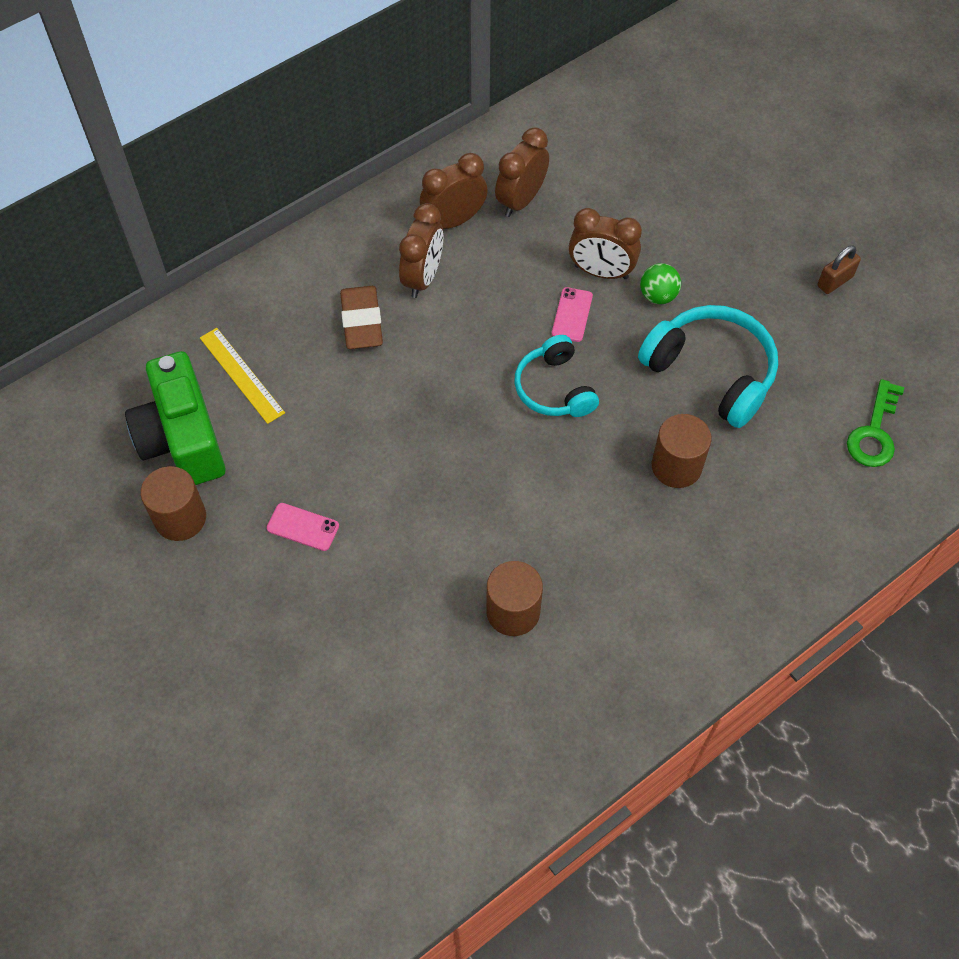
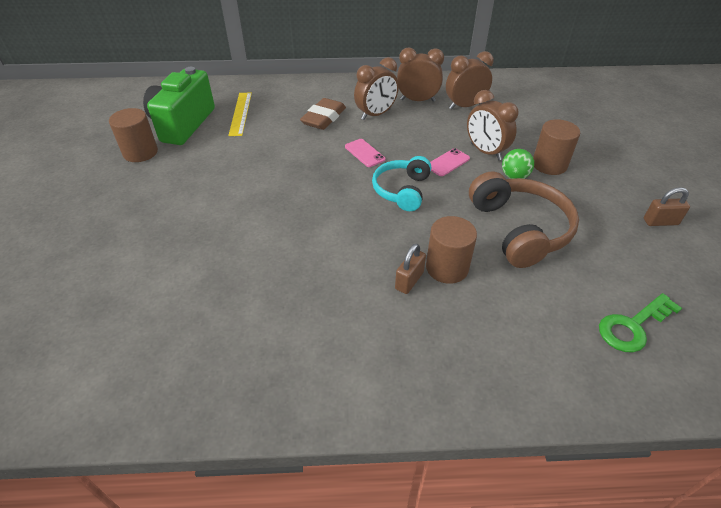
camera: 35 degrees right, 15 degrees down
(303, 527) = (190, 185): pink phone -> pink phone (364, 153)
(513, 611) = (253, 289): brown cylinder -> brown cylinder (549, 164)
(653, 504) = (409, 281): none -> brown padlock
(711, 372) = (520, 229): turquoise headphones -> brown headphones

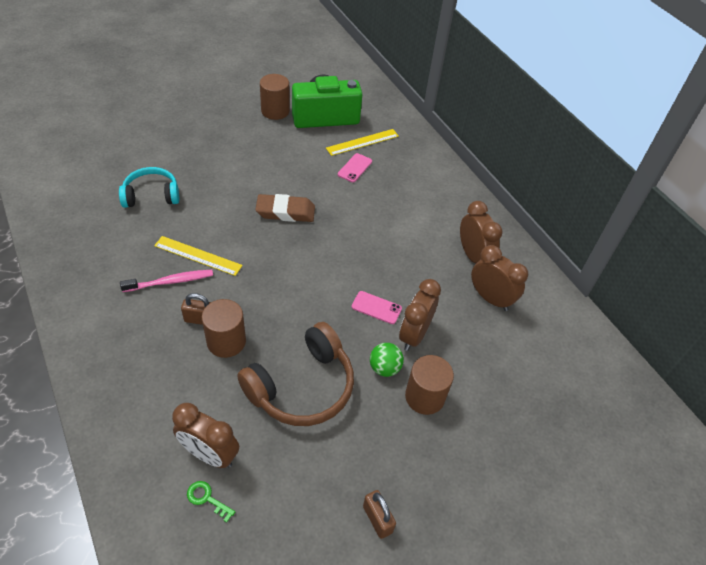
camera: 60 degrees right, 5 degrees up
(316, 262) = (198, 256): none -> yellow ruler
(323, 118) = (391, 196): brown eraser -> brown eraser (285, 212)
(341, 294) = (170, 281): none -> pink toothbrush
(364, 153) = (354, 242): pink phone -> pink phone (355, 168)
(376, 114) = (423, 231): brown clock -> brown clock (210, 454)
(402, 190) = (314, 284): turquoise headphones -> turquoise headphones (151, 195)
(633, 326) = (207, 499): green key -> green key, size x0.57

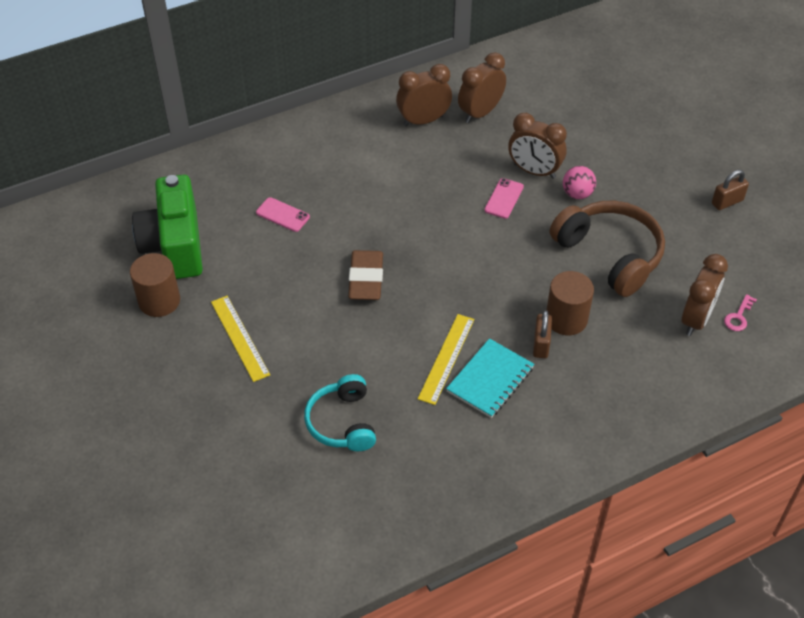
camera: 85 degrees left, 0 degrees up
(170, 281) = (490, 380): pink toothbrush -> turquoise notebook
(207, 499) = (738, 316): green key -> pink key
(362, 142) = (231, 207): yellow ruler -> yellow ruler (240, 337)
(384, 368) = (577, 194): green ball -> pink ball
(424, 397) = (604, 167): brown cylinder -> none

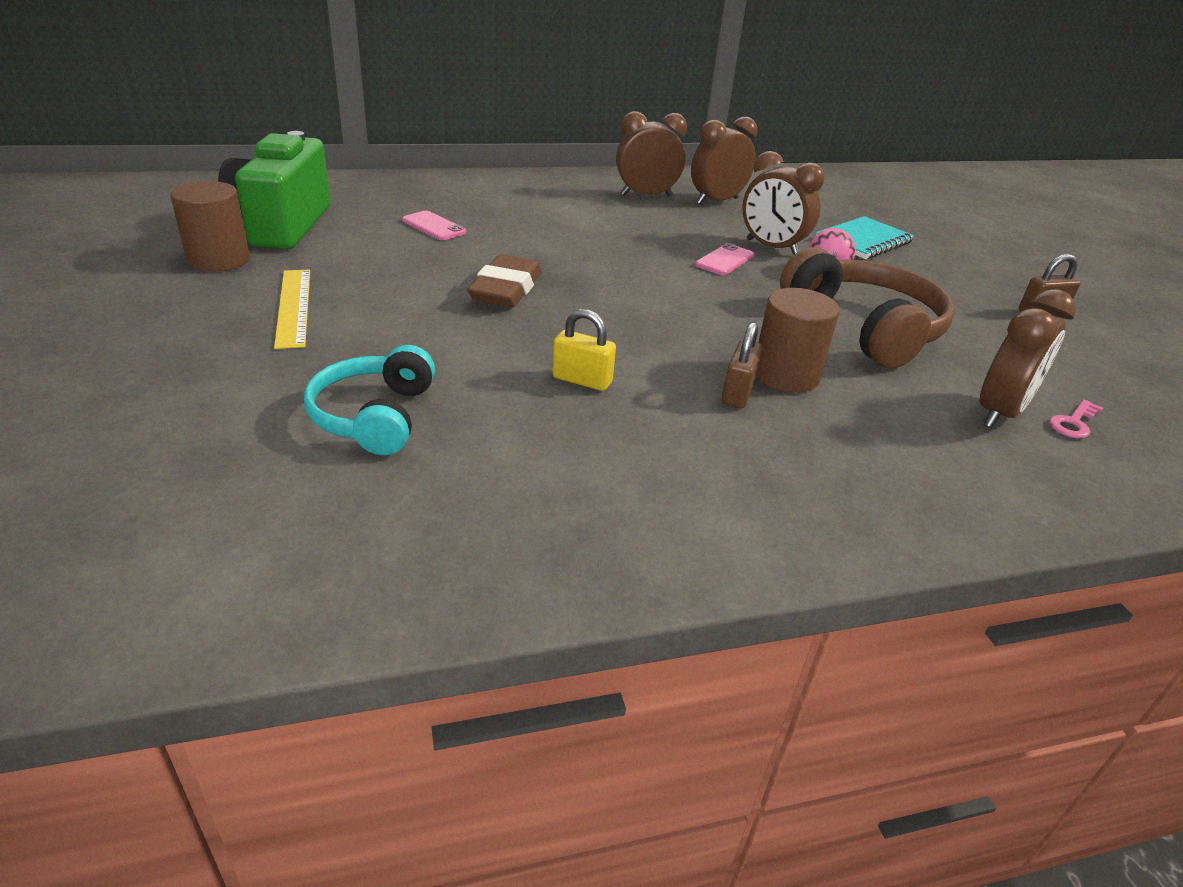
camera: 10 degrees right, 15 degrees down
(446, 358) = (582, 380): yellow ruler -> yellow padlock
(490, 380) = (641, 415): turquoise notebook -> turquoise notebook (863, 241)

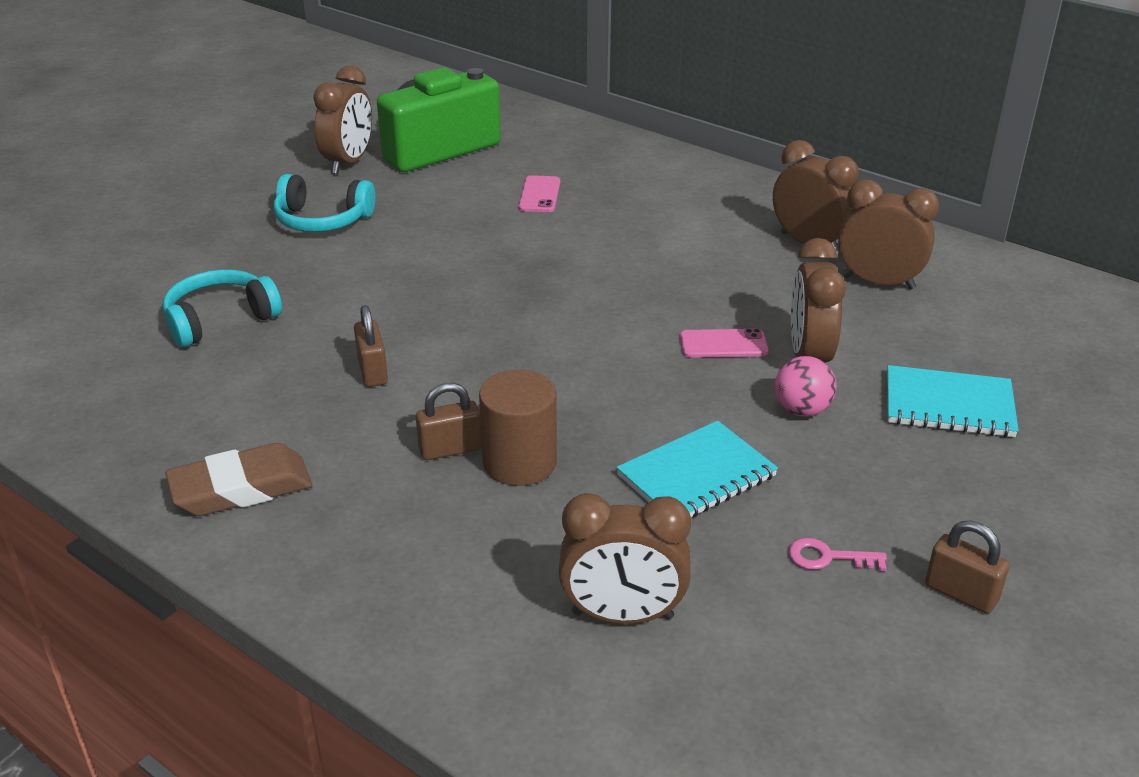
camera: 55 degrees right, 0 degrees up
(219, 260) = (348, 162): brown cylinder -> brown clock
(294, 307) = (322, 220): yellow ruler -> turquoise headphones
(506, 289) = (475, 275): brown eraser -> brown eraser (241, 488)
(582, 380) = (372, 371): yellow padlock -> brown padlock
(864, 328) = (696, 476): brown headphones -> turquoise notebook
(1073, 423) = (670, 675): pink key -> pink key (828, 557)

